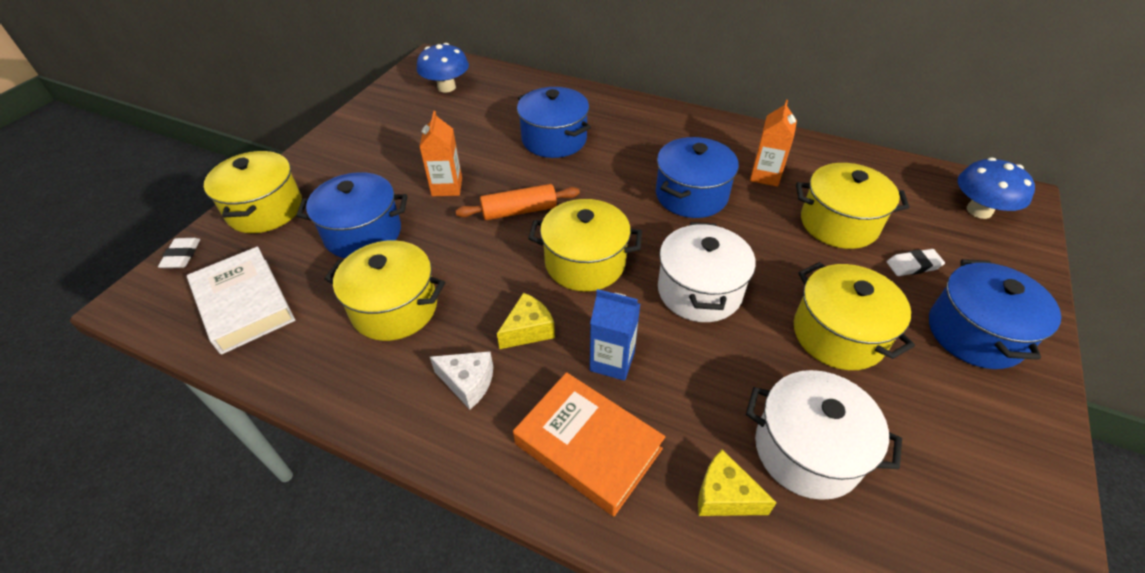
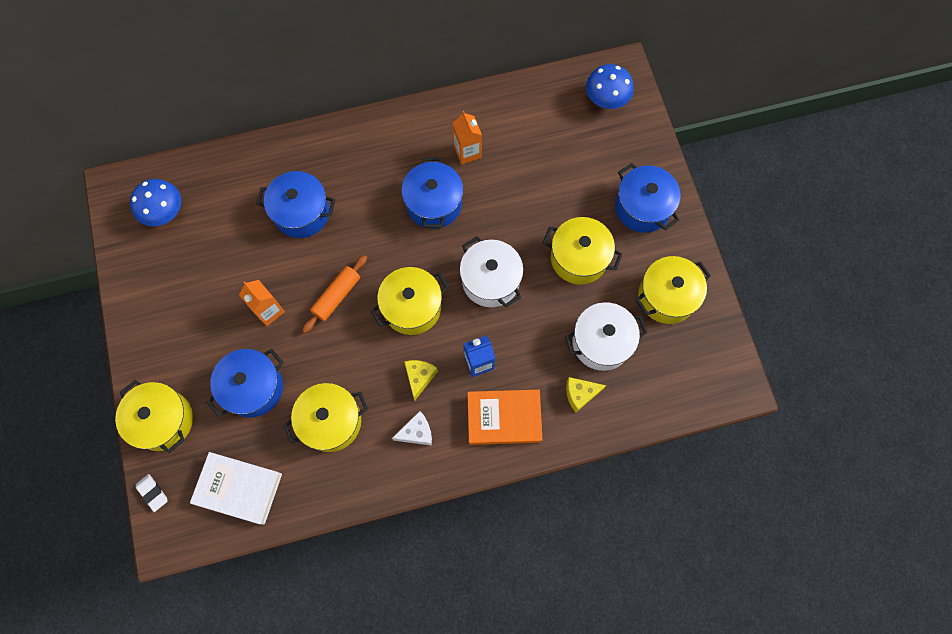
camera: 40 degrees left, 25 degrees up
(839, 223) = (535, 167): yellow pot -> yellow pot (666, 296)
(913, 265) = (591, 175): white eraser -> none

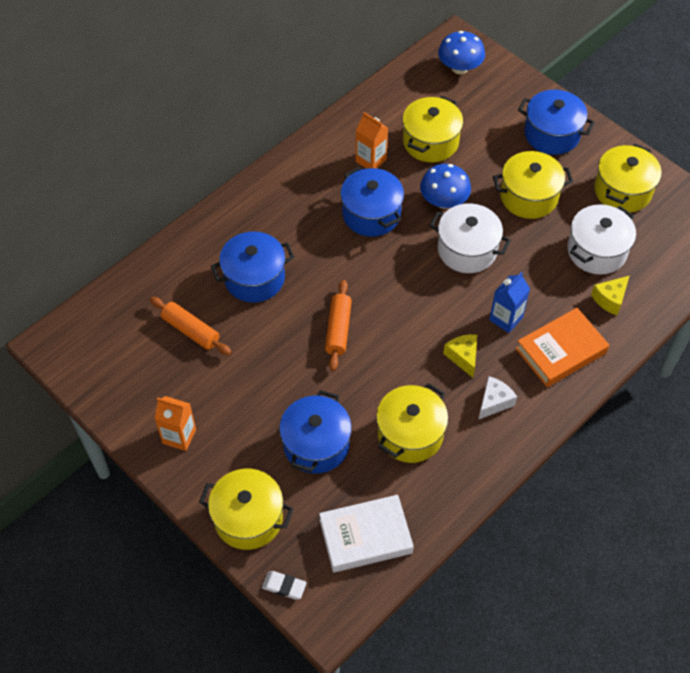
camera: 30 degrees left, 15 degrees down
(164, 212) = (118, 341): blue mushroom -> blue mushroom (444, 201)
(223, 233) = (191, 330): none -> orange rolling pin
(269, 311) = (283, 373): orange carton -> orange carton (179, 436)
(412, 307) = (414, 305): yellow pot -> yellow pot (430, 142)

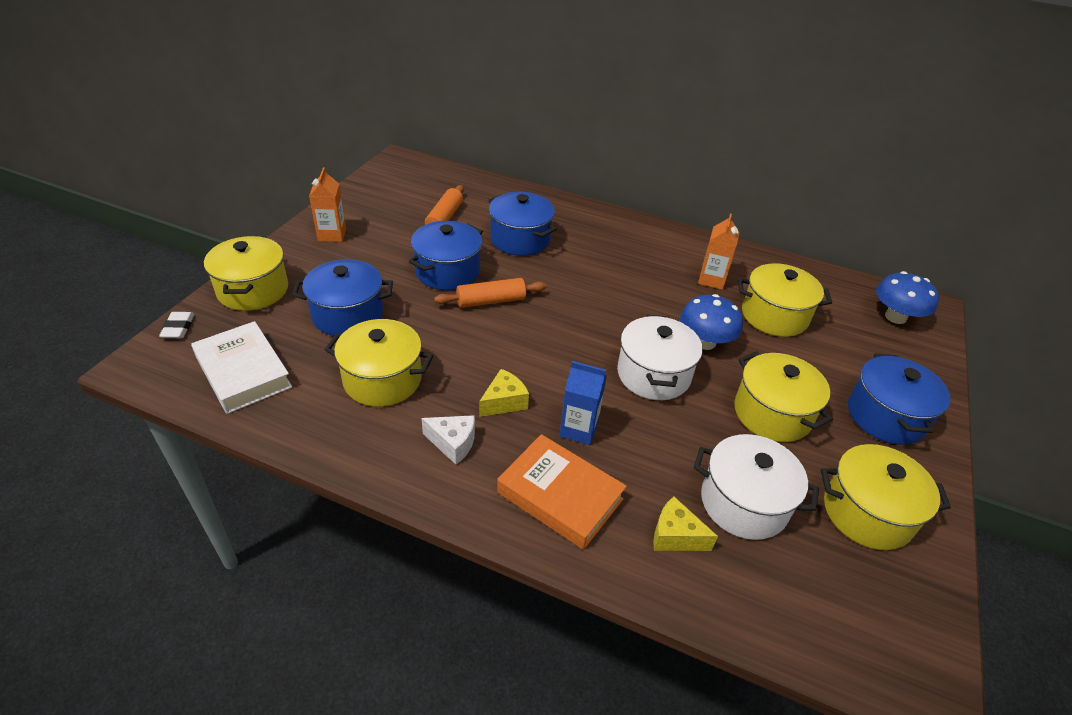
camera: 65 degrees right, 15 degrees down
(371, 214) = (646, 294): blue pot -> blue pot (447, 271)

